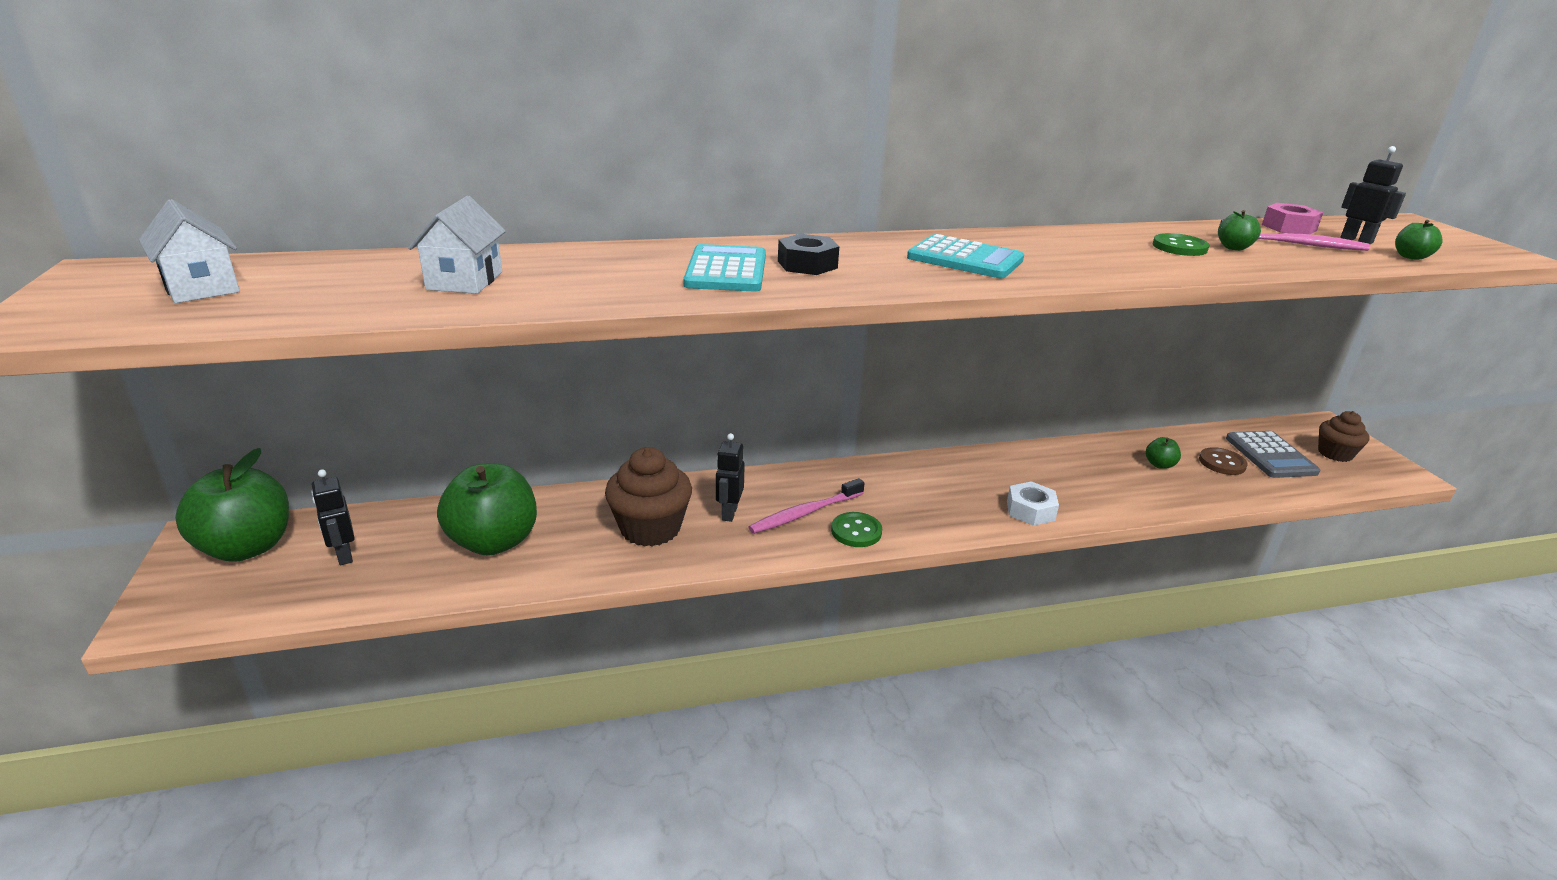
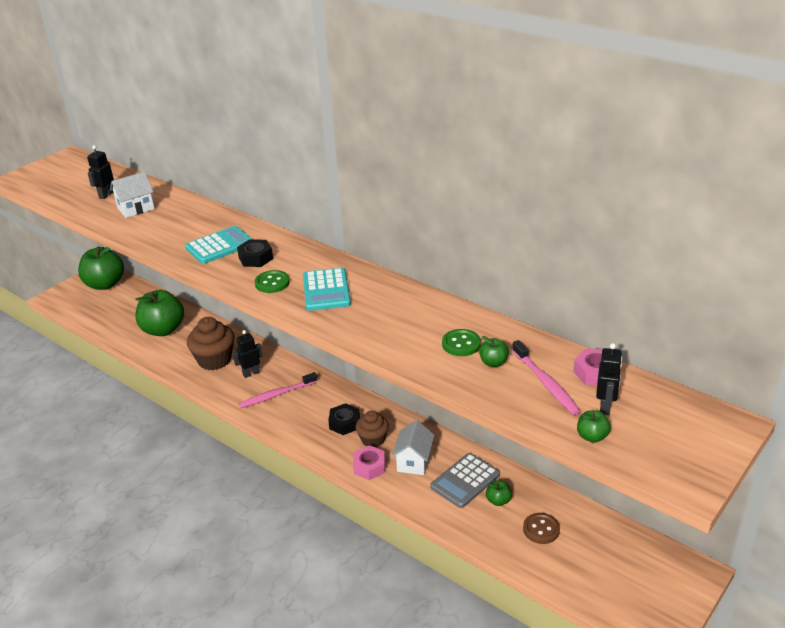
camera: 55 degrees right, 5 degrees up
(201, 287) = (73, 178): white house -> white house (414, 461)
(344, 555) = (120, 305): black robot -> black robot (106, 195)
(805, 513) = (277, 394): pink toothbrush -> pink toothbrush turned 45 degrees counterclockwise
(856, 531) = (278, 417): green button -> green button (272, 283)
(927, 493) = (344, 423): none -> black nut
(1030, 510) = (369, 467): white nut -> pink nut
(1270, 455) = (588, 551): grey calculator -> grey calculator (465, 481)
(1335, 454) = (641, 586): brown cupcake -> brown cupcake (373, 439)

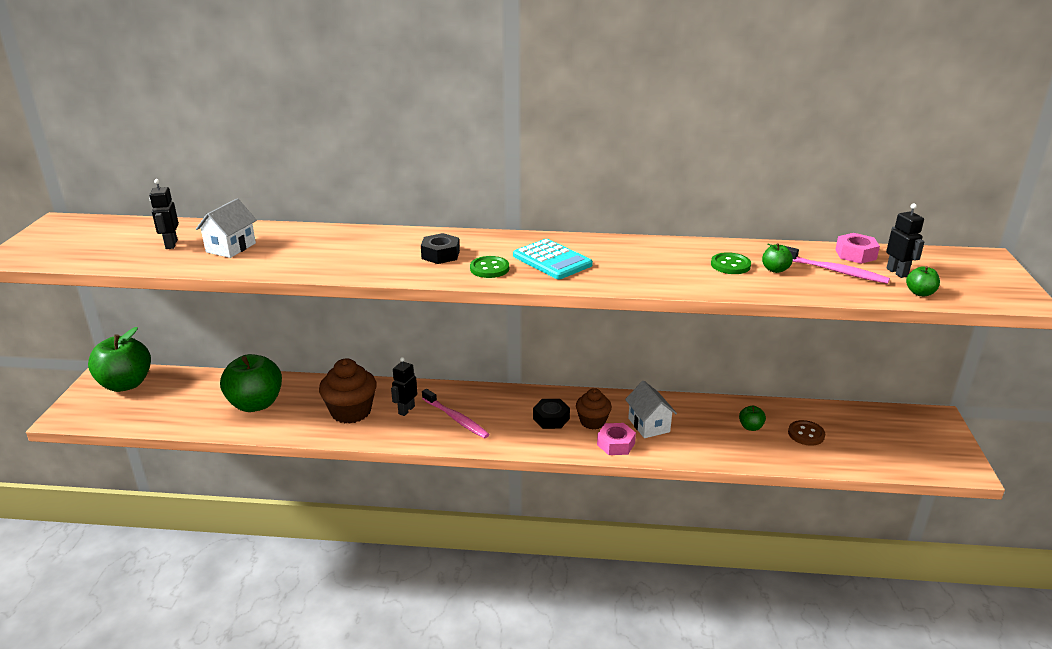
camera: 35 degrees left, 5 degrees down
(220, 246) = (385, 255): turquoise calculator -> none
(277, 394) = (456, 418): pink toothbrush -> pink toothbrush turned 75 degrees counterclockwise
(465, 481) = (708, 423): grey calculator -> none

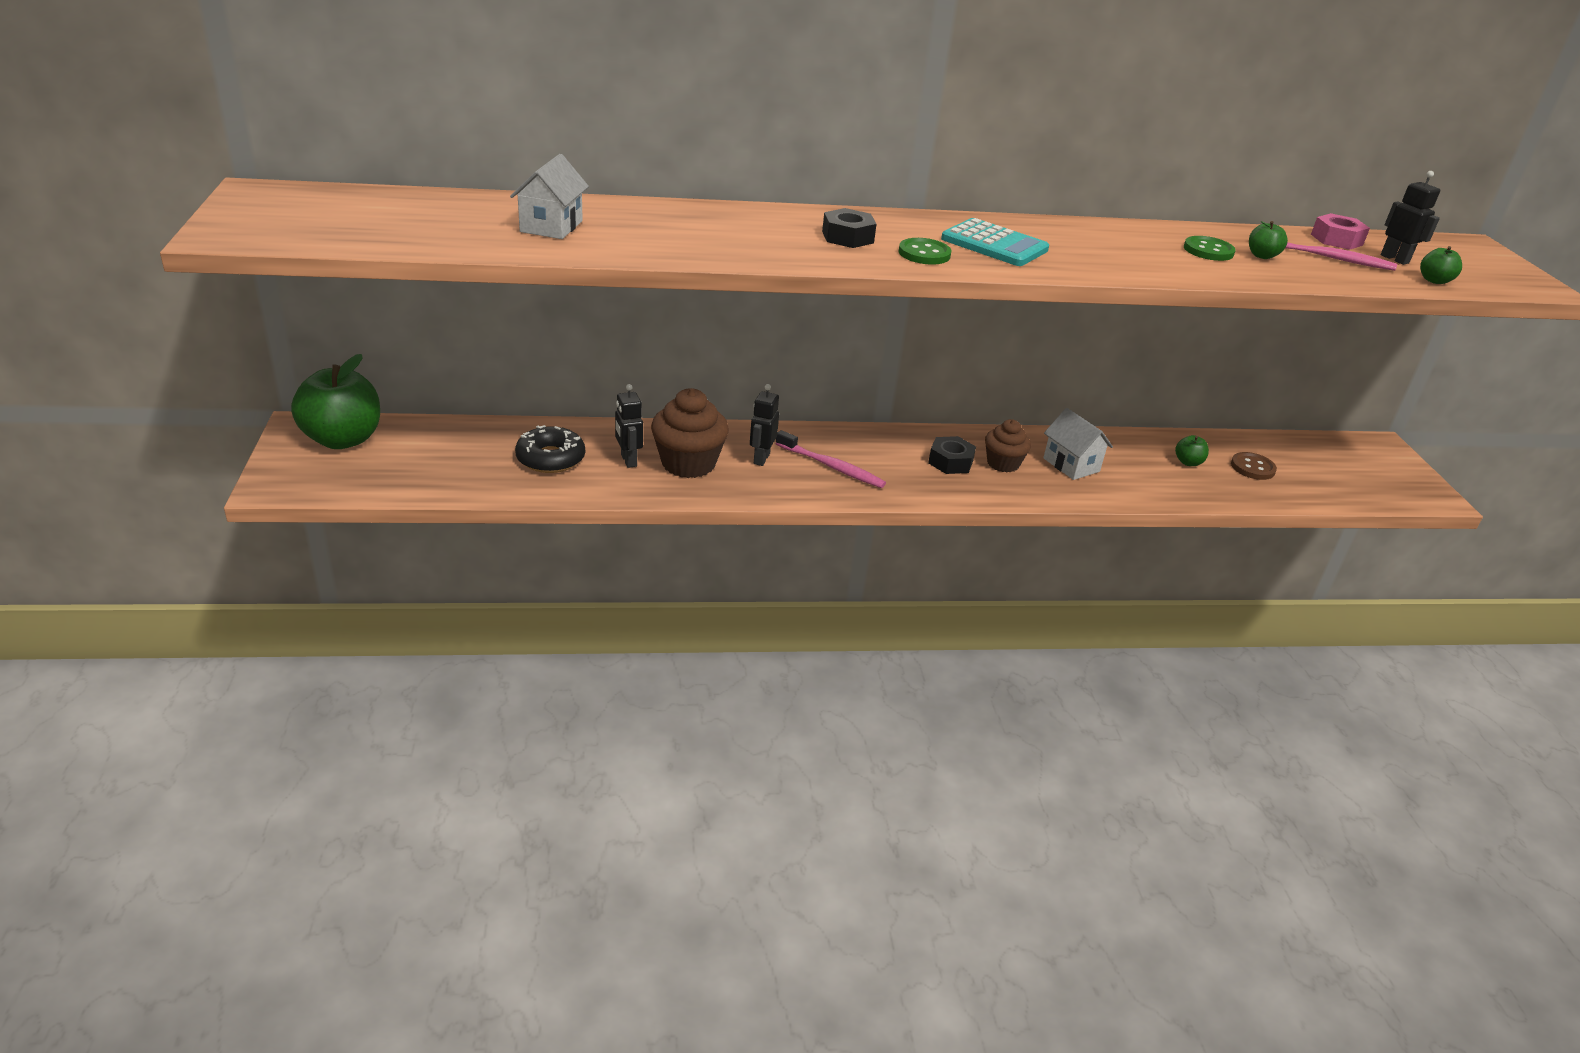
camera: 15 degrees left, 5 degrees up
(171, 244) = (459, 222): black robot -> black robot (628, 460)
(256, 404) = (550, 459): green apple -> black donut
(616, 444) = (1043, 488): pink nut -> none

